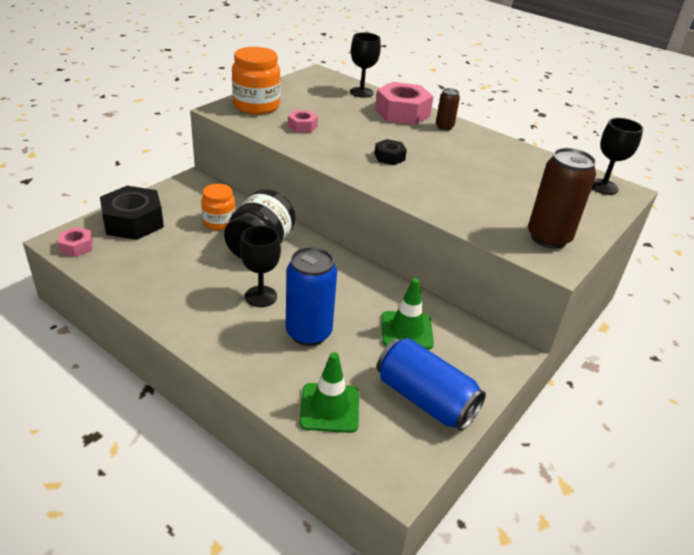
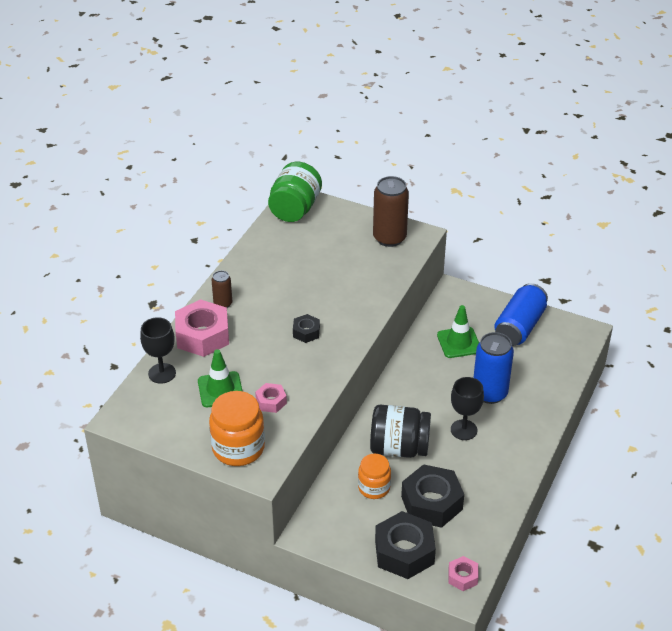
camera: 100 degrees left, 5 degrees up
(177, 250) = (431, 503): none -> black nut
(329, 408) = (552, 369): green traffic cone -> green traffic cone (220, 389)
(603, 187) = (295, 209): black goblet -> green jar

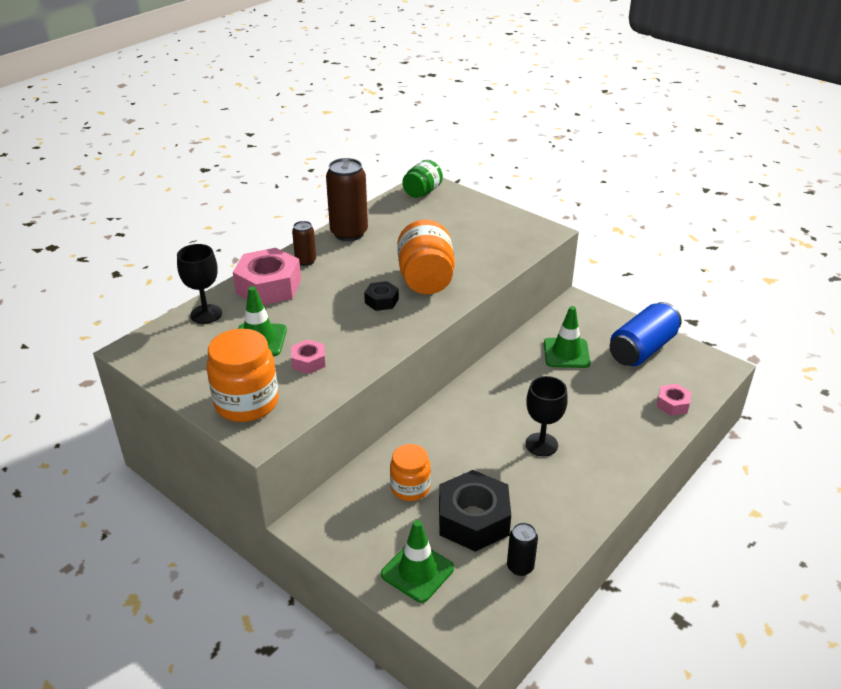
camera: 15 degrees right, 5 degrees down
(295, 209) = (422, 192): green jar -> green jar, size x0.64
(335, 304) = (426, 279): none -> orange jar
(389, 238) = (511, 230): brown can -> brown can (349, 233)
(399, 448) = (457, 449): black jar -> none
(404, 552) = (417, 571): black nut -> green traffic cone
(462, 577) = (480, 620): pink nut -> pink nut (672, 404)
(478, 532) = (520, 567): none -> black can
(489, 393) = (585, 411): blue can -> none

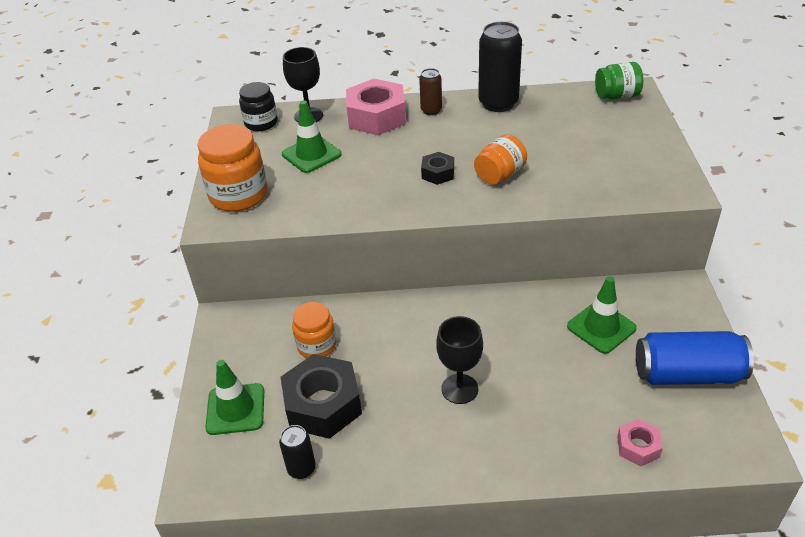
camera: 50 degrees right, 5 degrees up
(170, 341) = (261, 123): none -> black jar
(308, 362) = (317, 190): pink nut -> none
(349, 233) = (498, 103): brown can -> black can
(426, 279) = (500, 175): orange jar -> orange jar, size x0.64

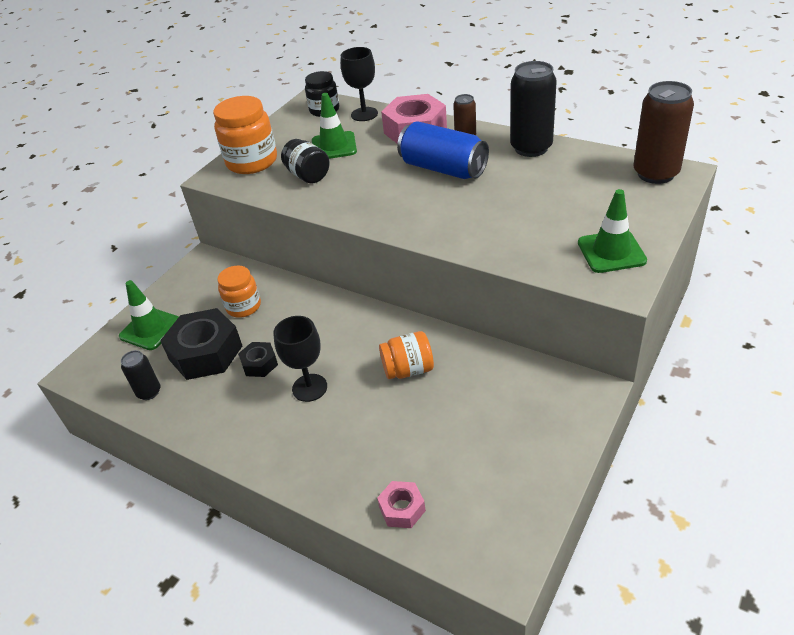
camera: 35 degrees right, 0 degrees up
(316, 190) = (308, 175): none -> black jar
(437, 173) = (413, 193): black nut -> black nut (259, 364)
(500, 175) = (463, 212): orange jar -> orange jar (408, 369)
(601, 327) = (475, 391): green traffic cone -> green traffic cone (611, 252)
(616, 96) = (655, 173): green jar -> brown can
(687, 374) = (512, 470): blue can -> blue can (443, 168)

